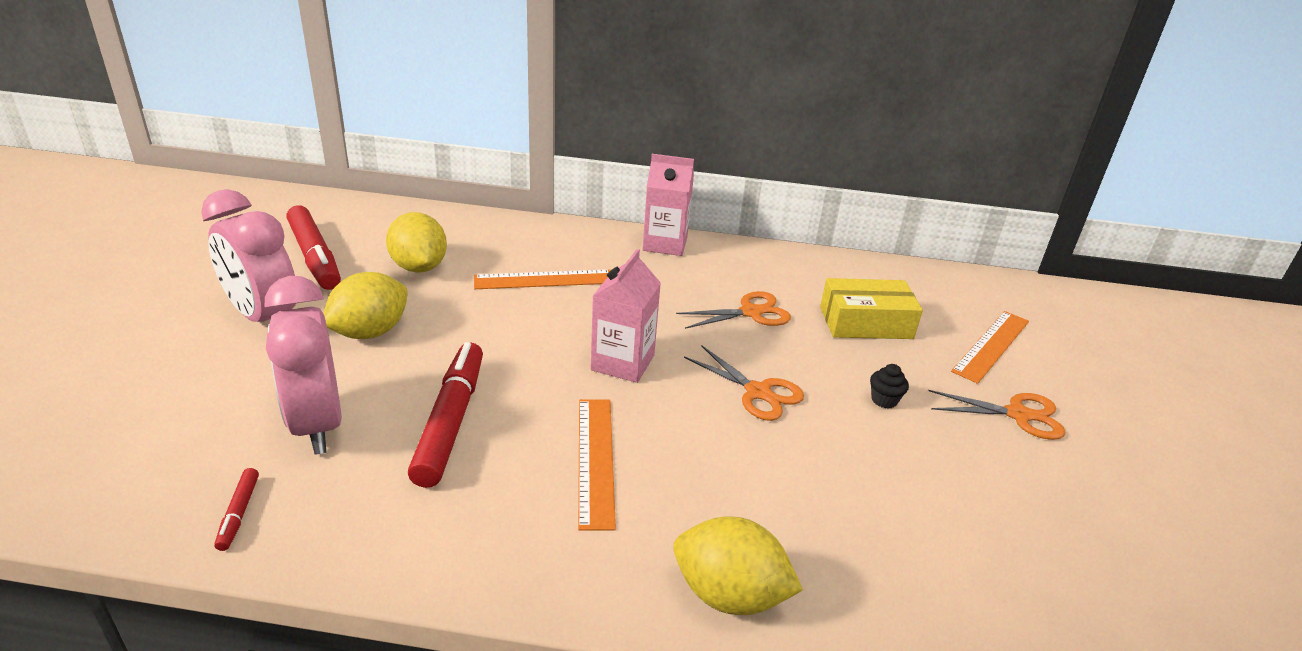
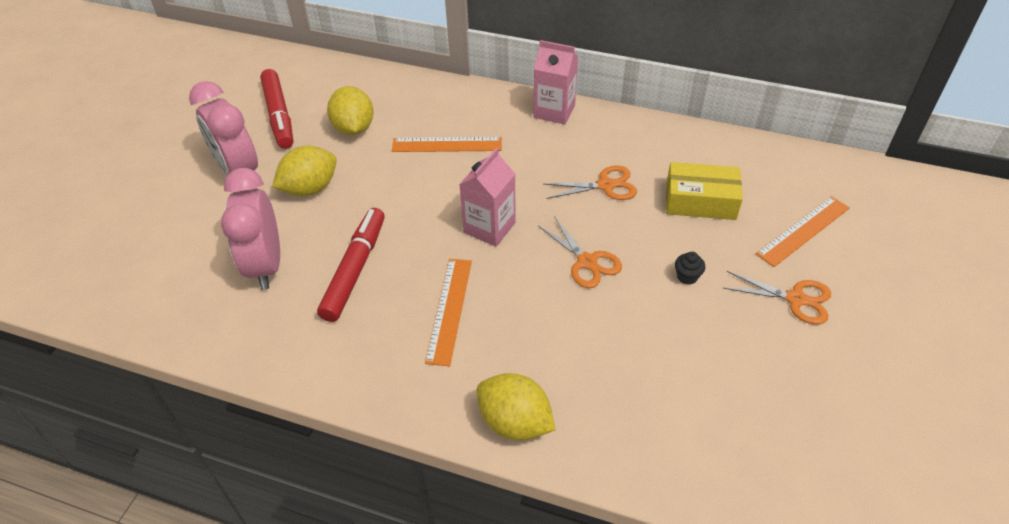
camera: 15 degrees right, 15 degrees up
(239, 513) = (211, 329): red marker -> none

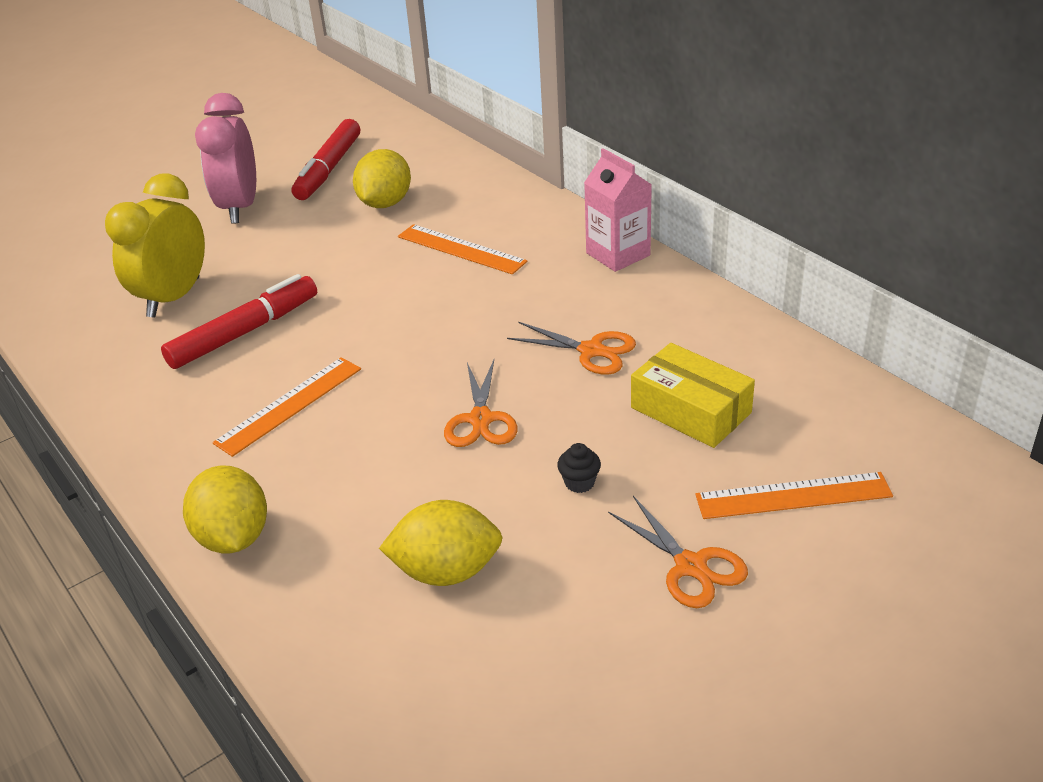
camera: 35 degrees right, 10 degrees down
(266, 265) = (174, 298): pink clock -> yellow clock
(310, 188) = (284, 244): yellow lemon -> yellow lemon (446, 571)
(489, 227) = (415, 344): pink carton -> none

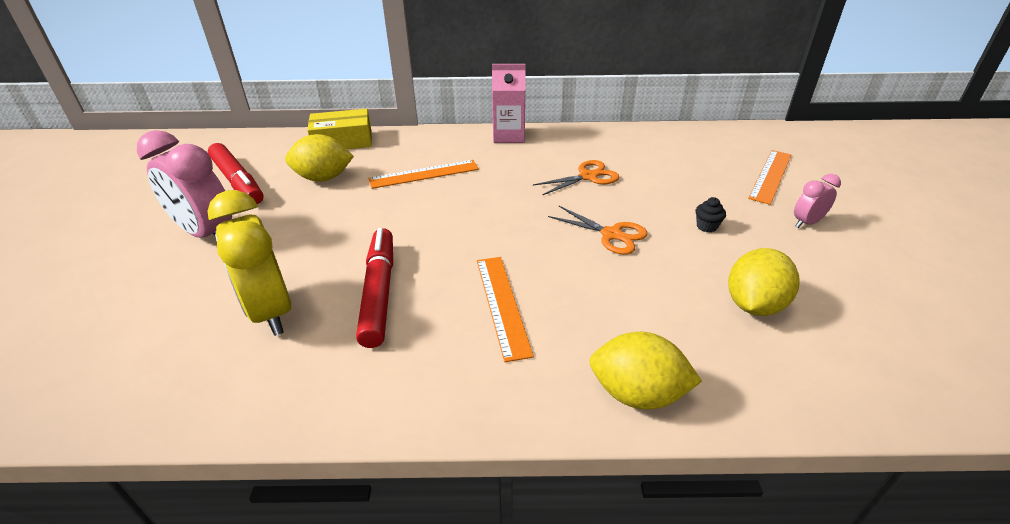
camera: 55 degrees left, 0 degrees up
(385, 203) = (323, 178): yellow lemon -> yellow lemon turned 60 degrees counterclockwise
(691, 410) = (675, 172): yellow box -> yellow box (343, 141)
(691, 566) = (806, 223): orange scissors -> pink clock

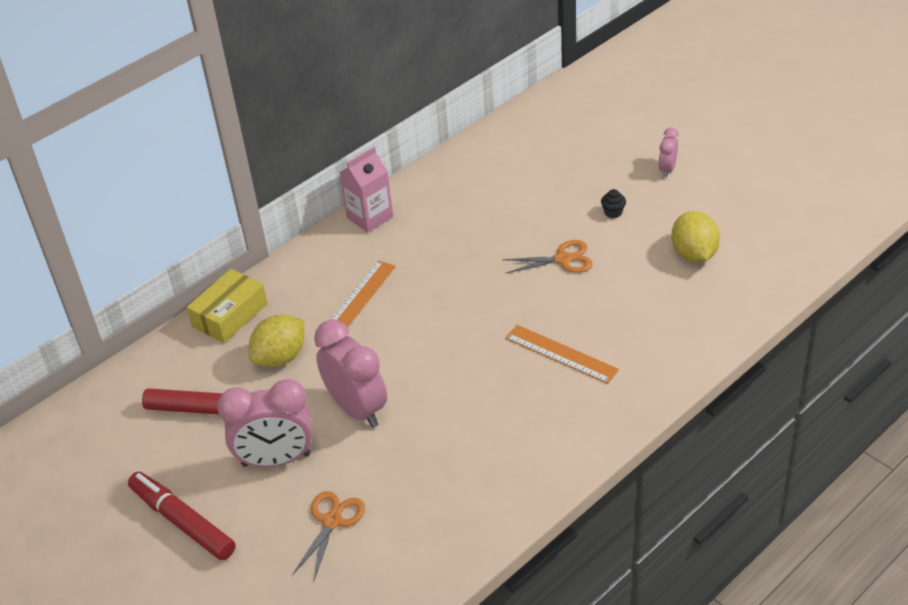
camera: 40 degrees left, 5 degrees up
(271, 312) = (428, 463): yellow clock -> none
(303, 237) = (357, 409): none -> pink clock
(379, 292) = (476, 402): red marker -> red marker (182, 522)
(588, 176) = (487, 219): orange scissors -> orange scissors (332, 521)
(637, 394) = (691, 349): yellow lemon -> none
(770, 176) = (608, 138): orange ruler -> none

